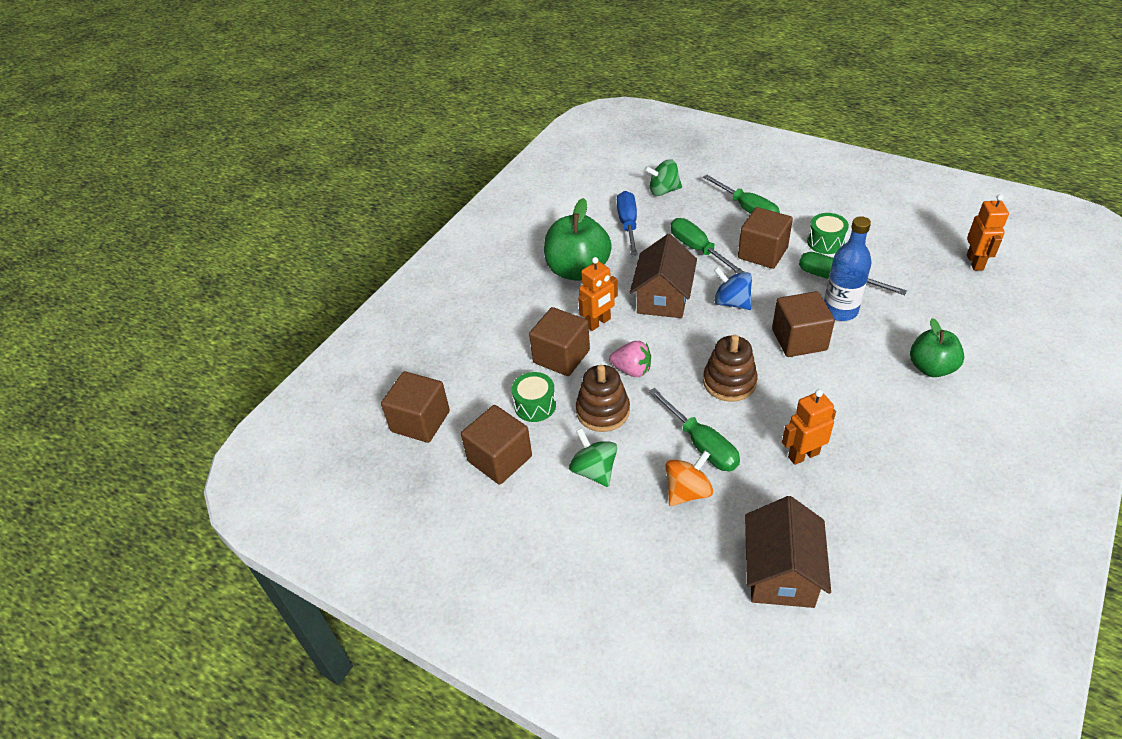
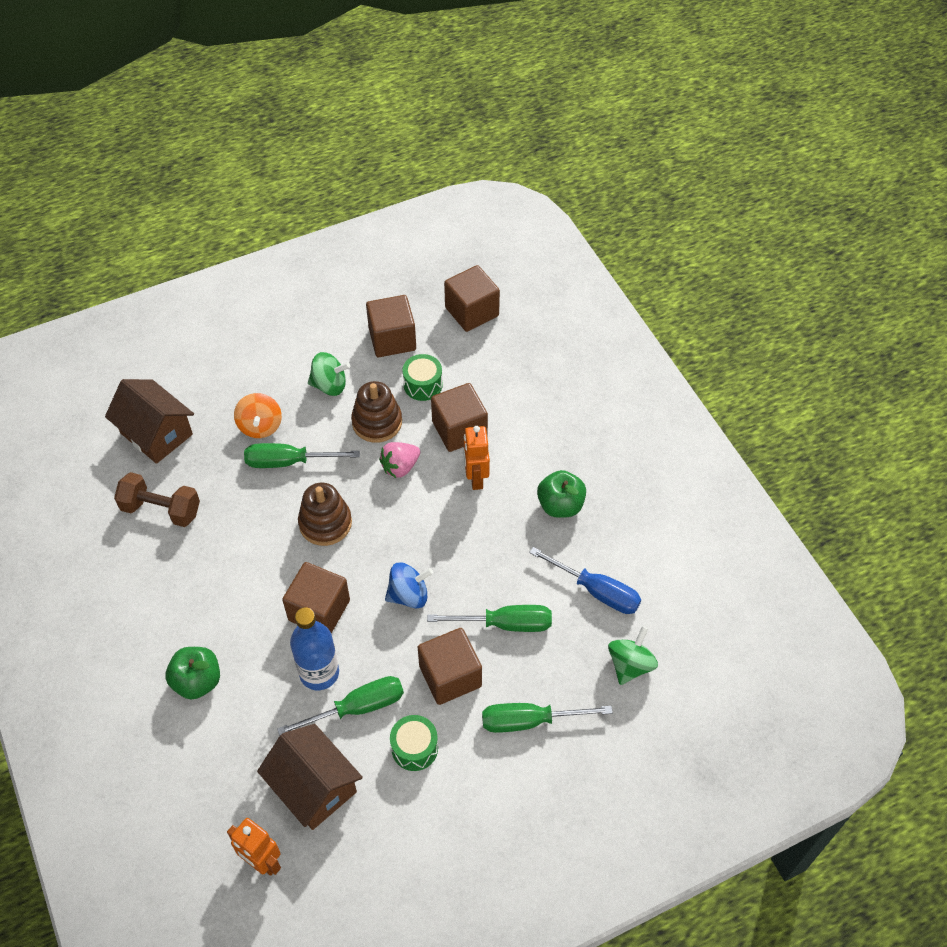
camera: 120 degrees right, 10 degrees up
(578, 270) = (560, 505): green apple -> green apple, size x0.63
(663, 298) = (463, 546): brown house -> brown house (314, 787)
(803, 455) = (217, 517): orange robot -> none
(844, 502) = (161, 509): none -> brown dumbbell

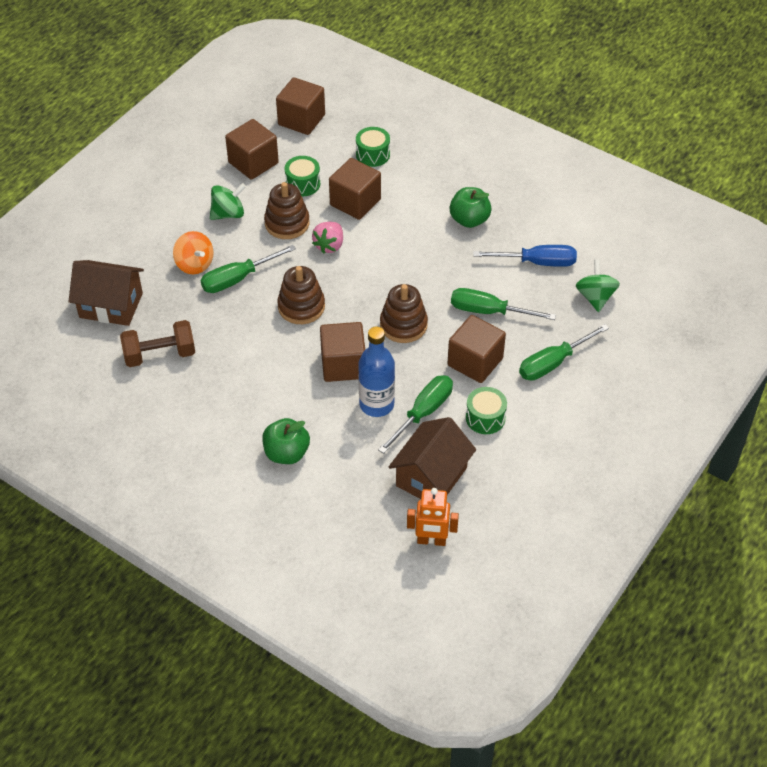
camera: 30 degrees left, 5 degrees down
(314, 787) = (431, 477): brown house -> brown house turned 75 degrees counterclockwise
(409, 595) = (403, 325): blue spinning top -> brown stacking toy
(475, 478) = (393, 229): orange robot -> none
(505, 624) = (489, 311): green screwdriver -> green screwdriver turned 135 degrees counterclockwise
(514, 383) = (373, 154): none -> green drum

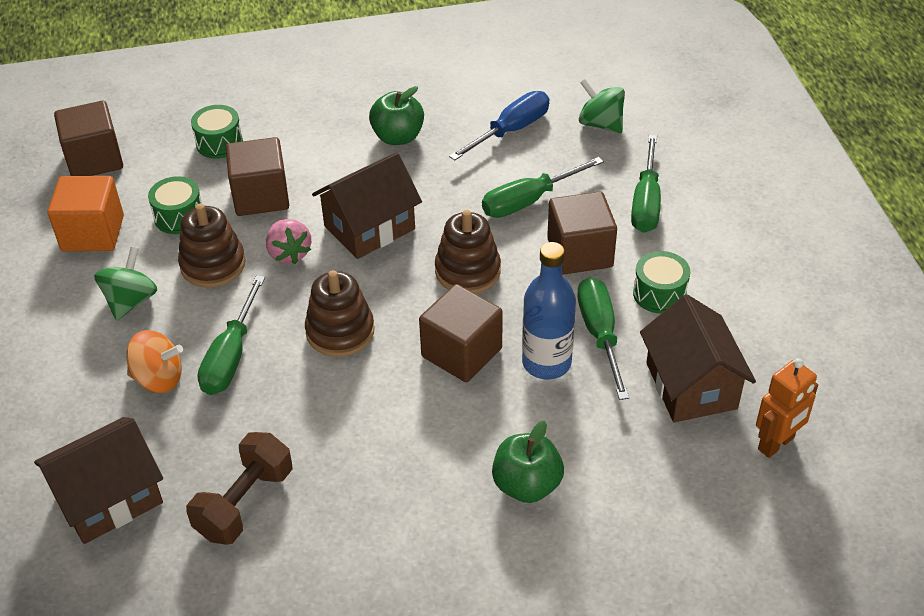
camera: 45 degrees left, 5 degrees down
(253, 163) = (93, 233): brown cube -> orange cube
(386, 262) = (369, 227): none -> brown house

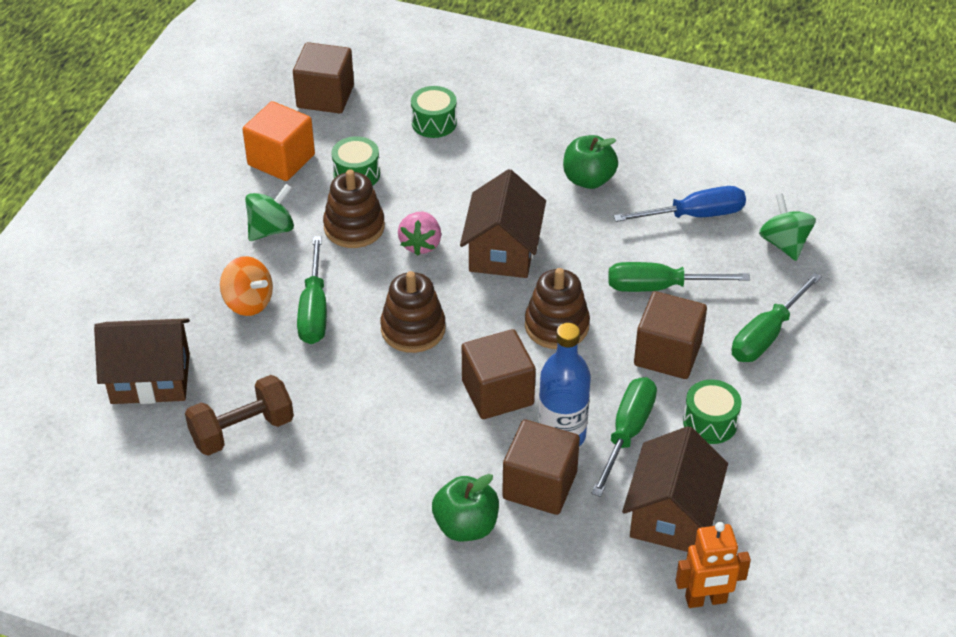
camera: 30 degrees right, 0 degrees up
(231, 356) = (314, 310): green screwdriver -> green screwdriver turned 45 degrees counterclockwise
(261, 196) = (434, 185): brown cube -> brown cube (539, 485)
(369, 227) = (503, 251): brown house -> brown house turned 75 degrees counterclockwise

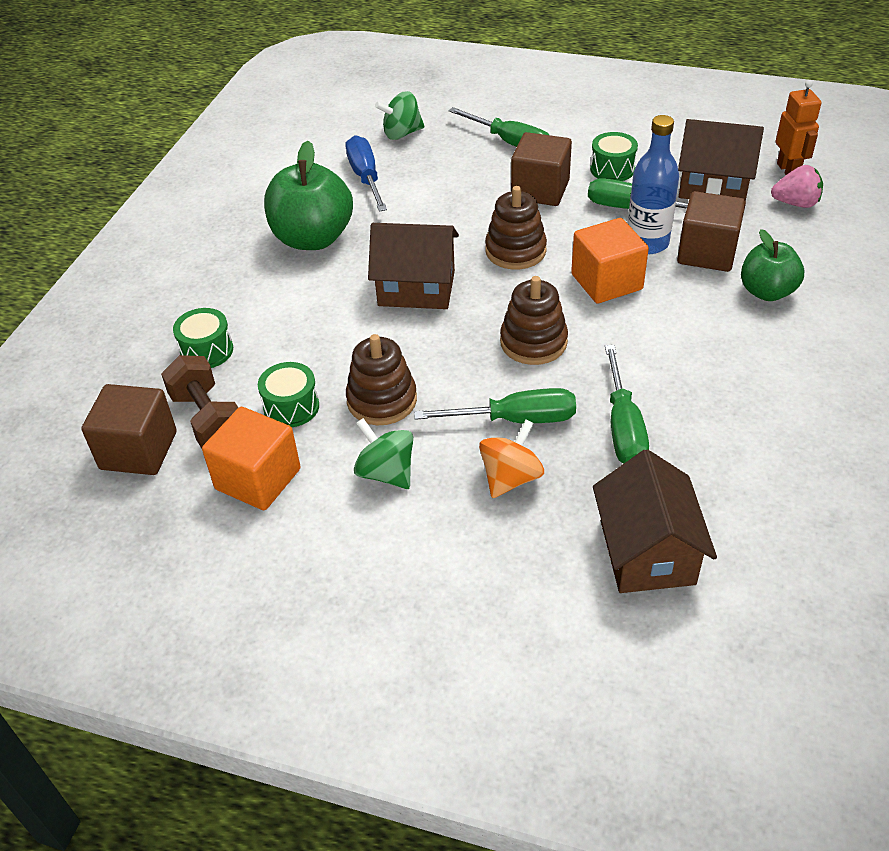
camera: 90 degrees left, 0 degrees up
(242, 430) = (702, 457): brown dumbbell -> brown dumbbell (208, 420)
(421, 244) = (408, 346): pink strawberry -> pink strawberry (795, 203)
(497, 393) = (606, 282): brown cube -> orange cube
(588, 180) = (313, 238): green apple -> green apple, size x1.58
(659, 287) = (460, 195): green screwdriver -> green screwdriver (623, 427)

